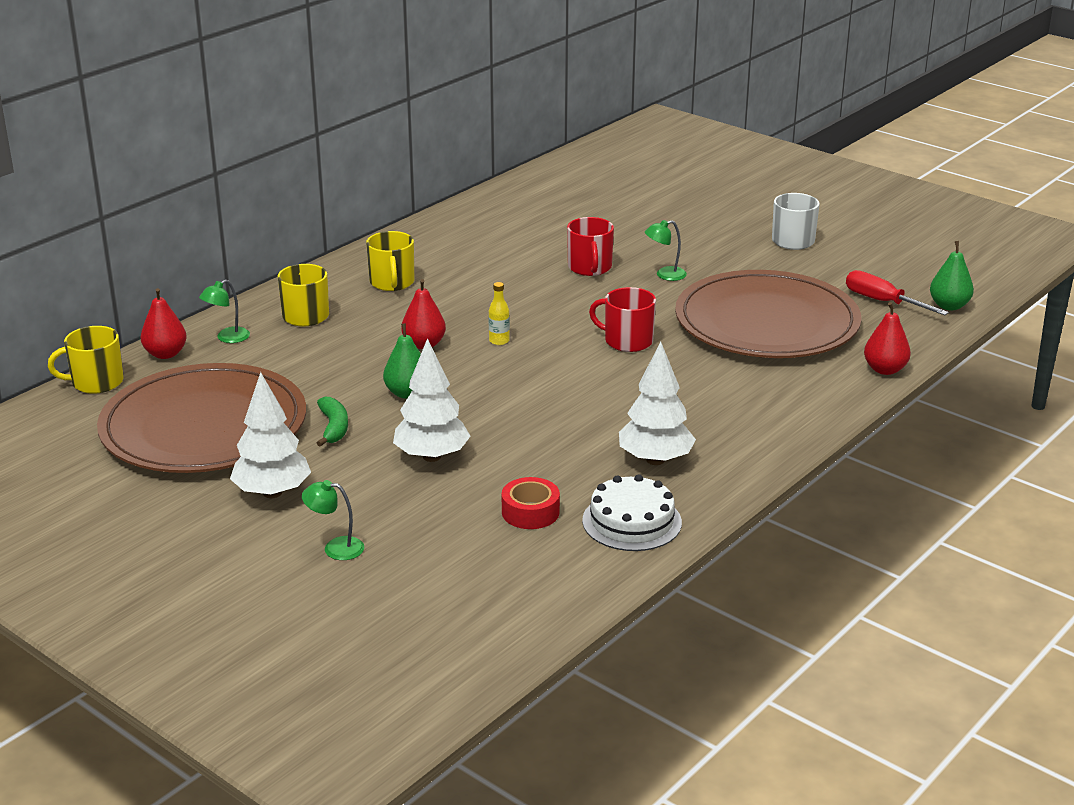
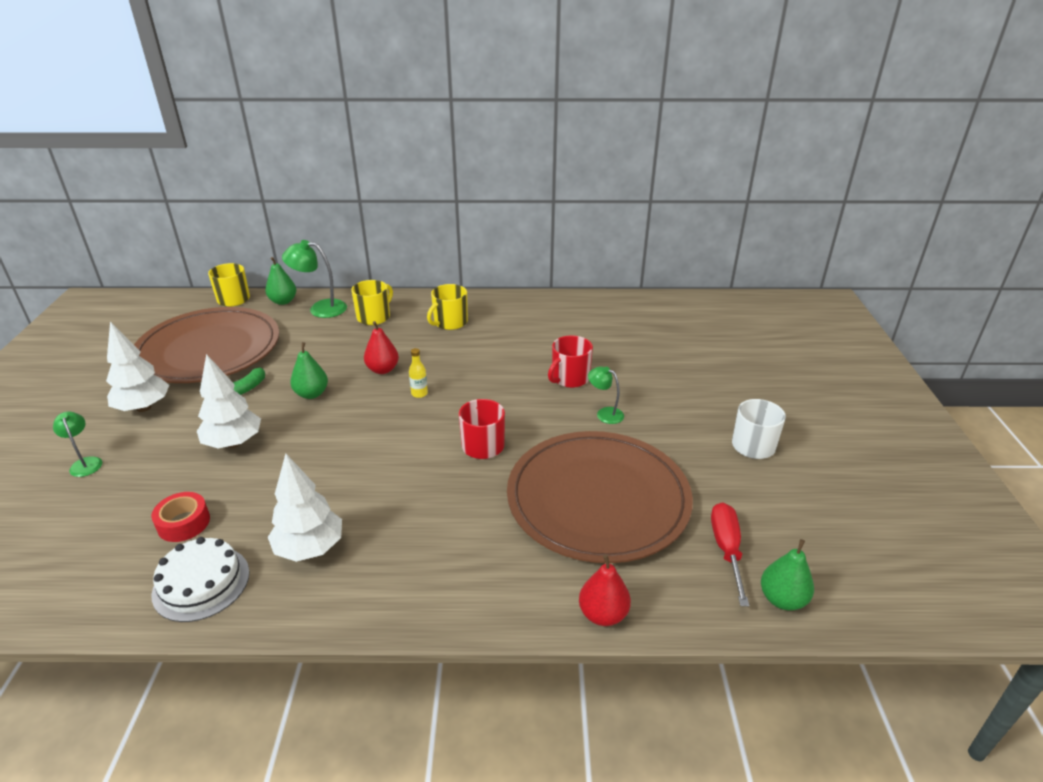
camera: 50 degrees right, 5 degrees up
(165, 354) = (283, 301): red pear -> green pear
(227, 338) = (320, 308): green lamp -> green lamp, size x1.65

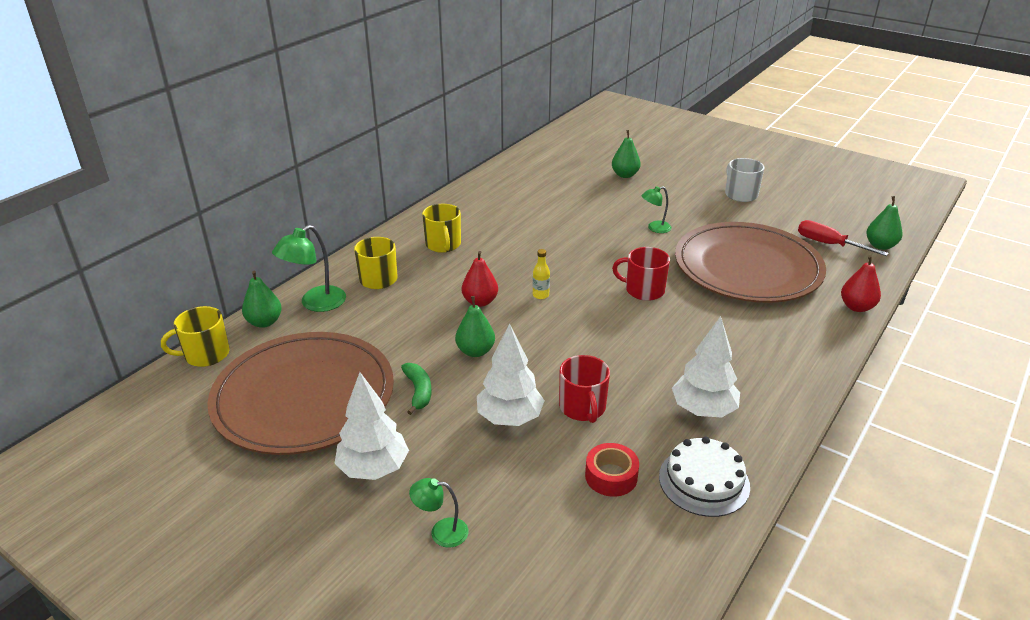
camera: 55 degrees left, 0 degrees up
(570, 378) = (595, 224): red mug -> red mug (582, 407)
(687, 361) = (625, 175): none -> green pear

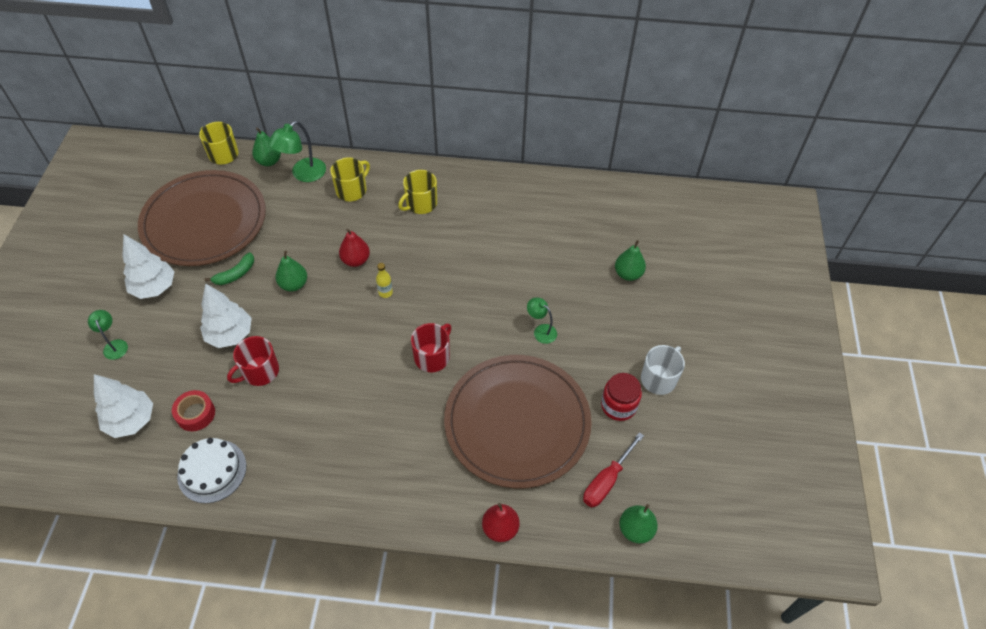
camera: 60 degrees right, 20 degrees up
(315, 304) = (303, 174): green lamp -> green lamp turned 60 degrees counterclockwise
(643, 290) = (432, 357): red mug -> red mug turned 45 degrees clockwise
(703, 410) = (290, 447): white tree -> white tree (131, 420)
(757, 218) = (618, 405): none -> red jar
(828, 244) = (606, 481): red screwdriver -> red screwdriver turned 150 degrees counterclockwise

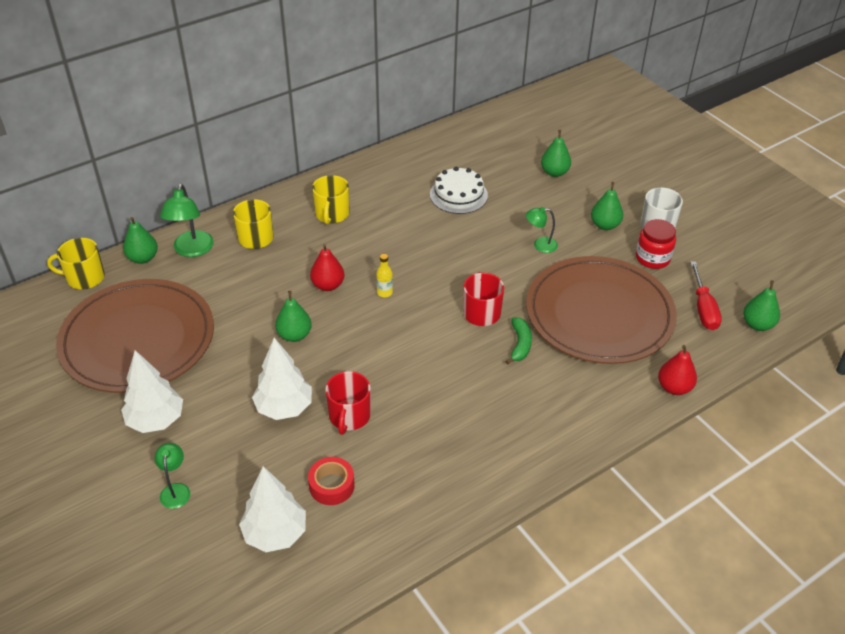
camera: 40 degrees left, 10 degrees down
(114, 345) = (175, 490): green lamp -> green lamp turned 60 degrees clockwise
(212, 471) = (403, 514): white cake -> white cake (458, 195)
(235, 274) = (227, 361): green banana -> green banana (520, 344)
(614, 349) = (605, 225): none -> green pear

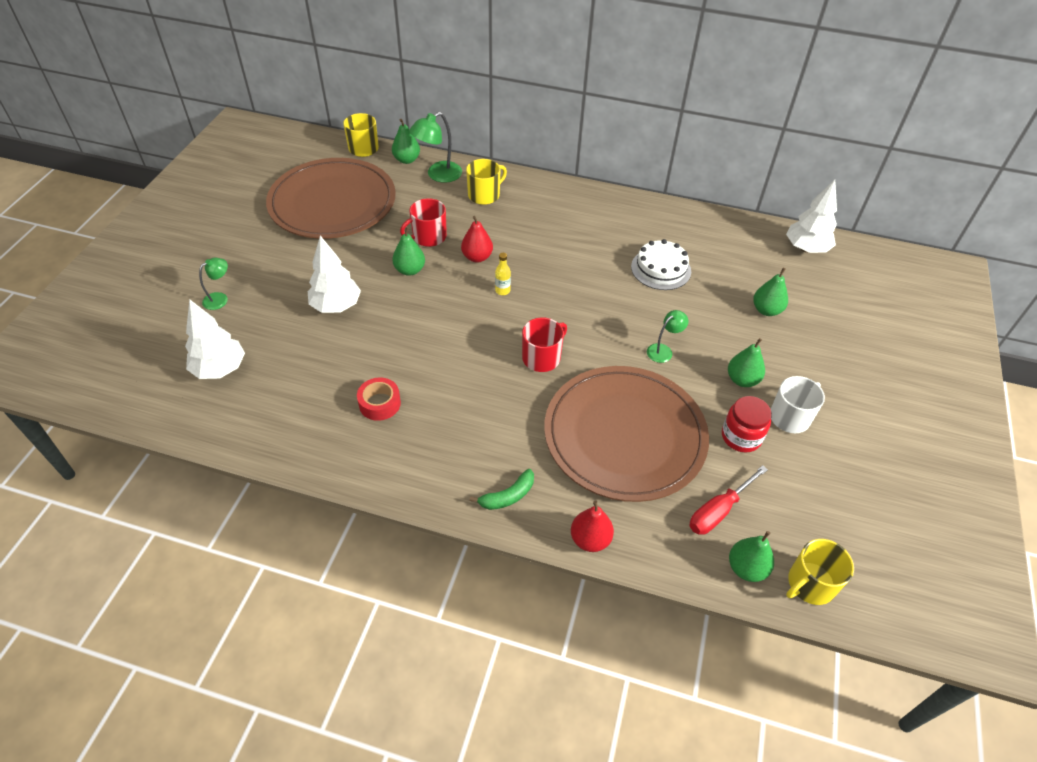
camera: 50 degrees right, 5 degrees up
(156, 420) = (271, 253): white tree -> white tree (806, 248)
(331, 486) = (286, 373): red tape -> red tape (379, 403)
(332, 214) = (553, 216): yellow mug -> yellow mug (810, 584)
(349, 416) = (359, 344): red mug -> red mug (428, 237)
(520, 344) = (531, 401): green banana -> green banana (508, 496)
(540, 245) = (663, 350): green lamp -> green lamp turned 90 degrees clockwise

